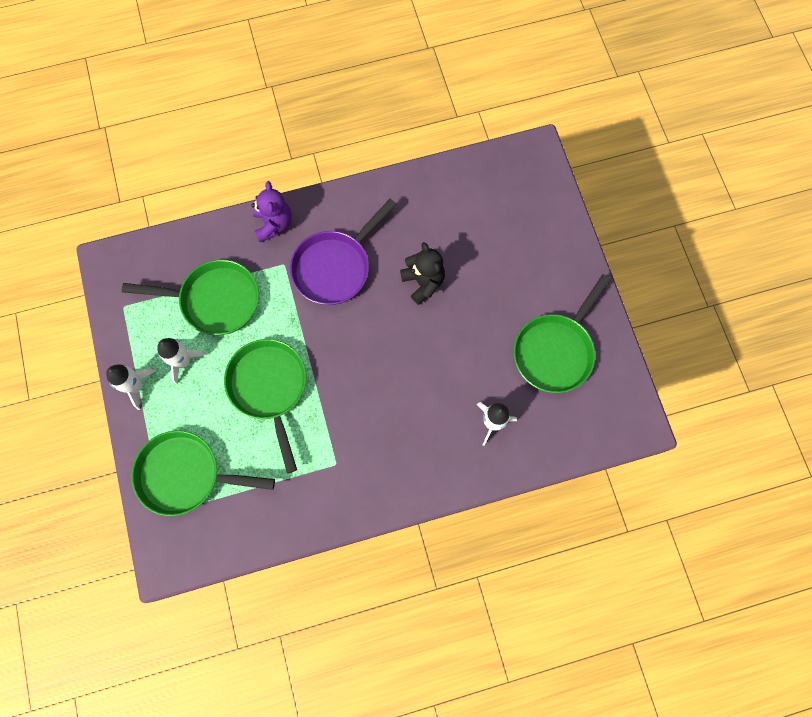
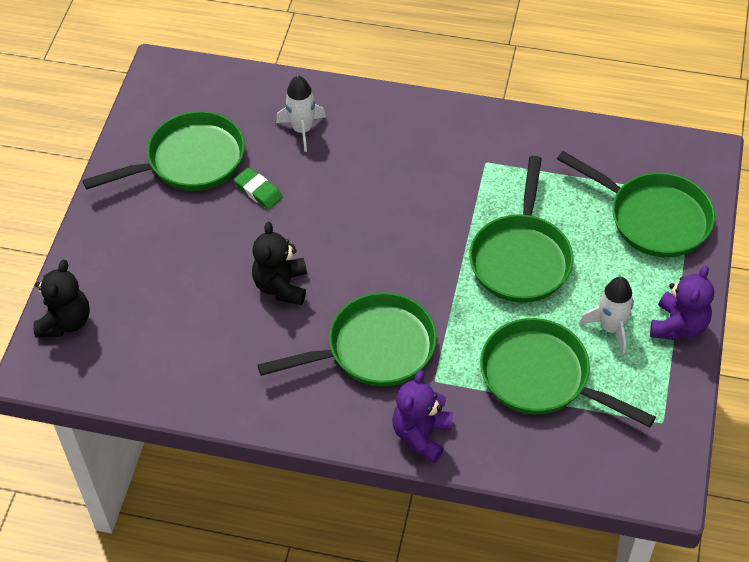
camera: 150 degrees left, 20 degrees down
(136, 386) = (678, 326): white rocket -> purple teddy bear
(335, 267) = (374, 348): purple pan -> green pan
(488, 350) = (258, 191): none -> green eraser
(544, 189) = (65, 322): none -> black teddy bear

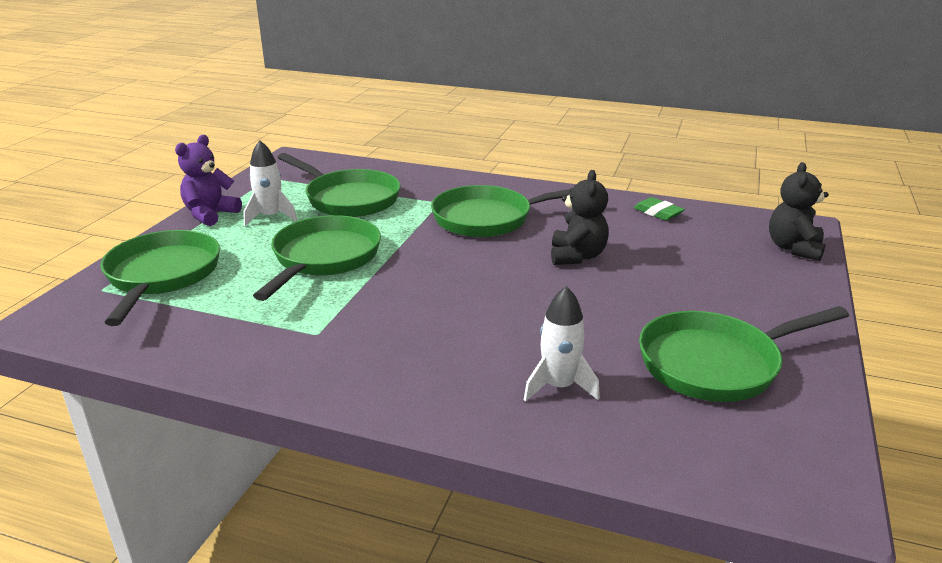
camera: 175 degrees left, 25 degrees down
(258, 191) = (613, 327): green eraser -> green eraser (658, 213)
(421, 435) = (458, 182): purple teddy bear -> none
(653, 218) = (162, 276): green pan -> green pan turned 45 degrees clockwise

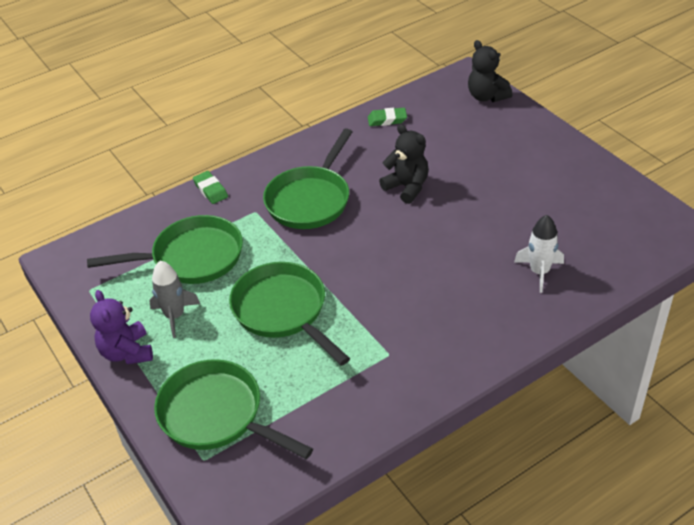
camera: 50 degrees left, 15 degrees up
(270, 217) = (175, 316): white rocket -> grey rocket
(441, 177) = (211, 190): none -> green eraser
(715, 363) = (569, 201): green pan -> none

